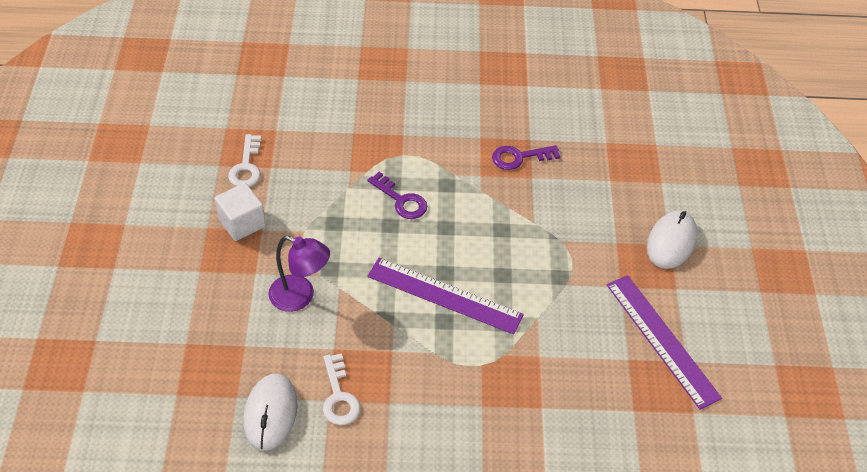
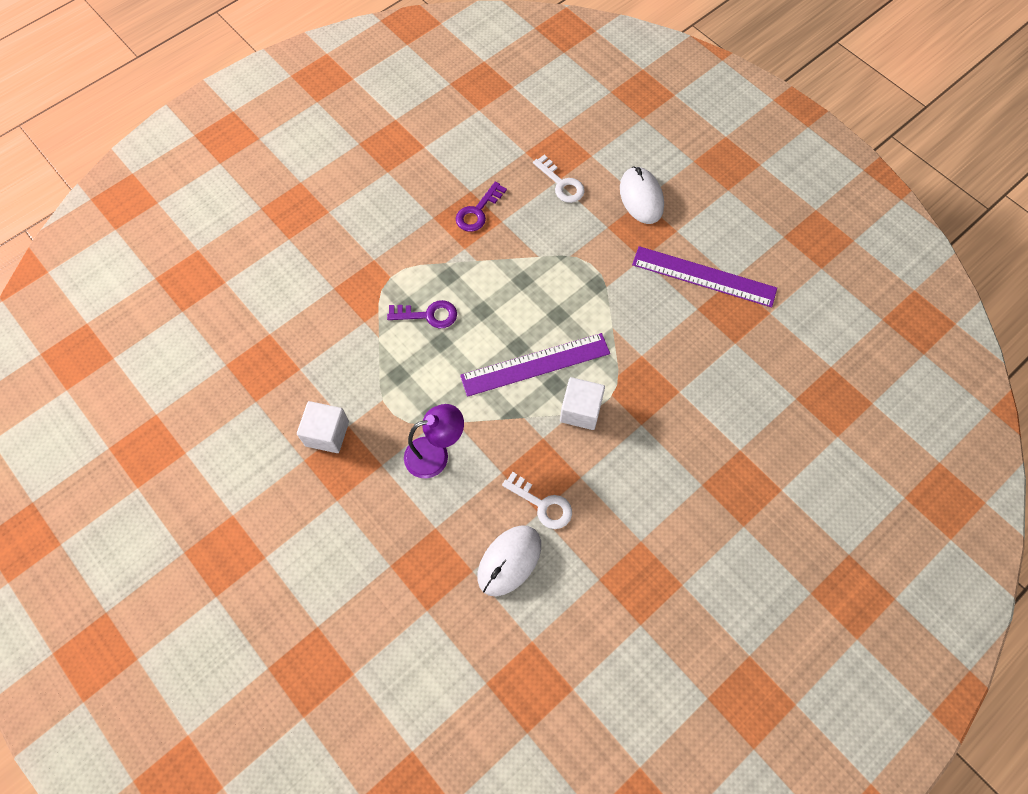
camera: 40 degrees left, 15 degrees up
(246, 166) = (279, 384): white key -> white key (561, 184)
(270, 413) = (509, 560): white mouse -> white mouse turned 75 degrees clockwise
(443, 355) = (580, 410): none -> white cube

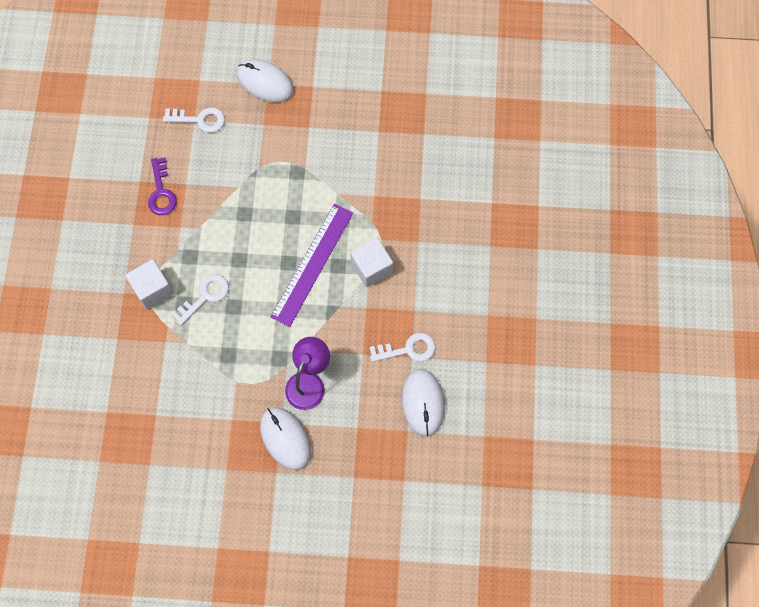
camera: 45 degrees left, 5 degrees up
(327, 433) = (223, 438): white cube -> white cube (153, 289)
(371, 481) = (285, 438): none -> white mouse
(428, 315) = (205, 296): purple key -> white key
(703, 277) = (361, 105): purple ruler -> none

